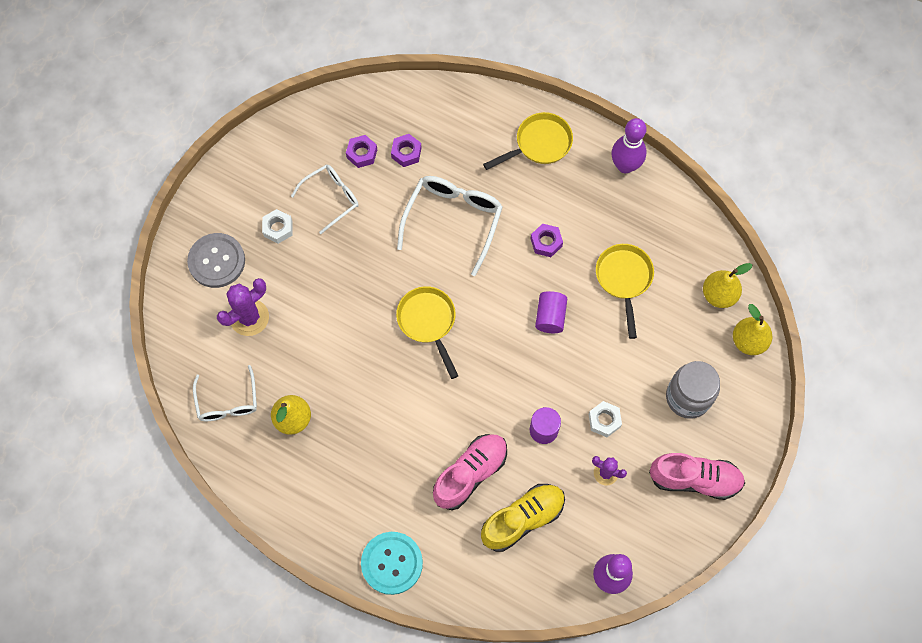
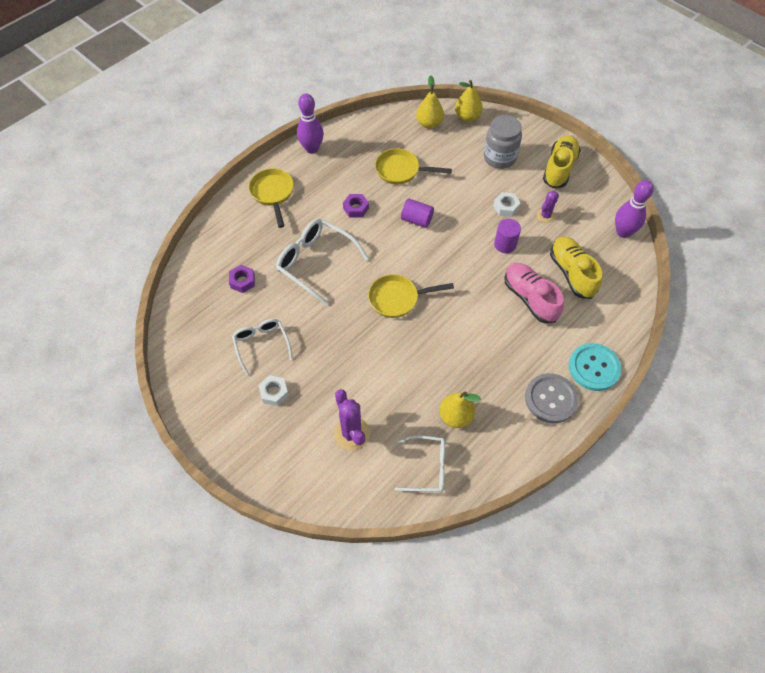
camera: 75 degrees left, 10 degrees down
(216, 261) = (287, 450): grey button -> grey button (551, 399)
(362, 154) = (229, 313): purple nut -> none
(694, 479) = (559, 168): pink shoe -> yellow shoe

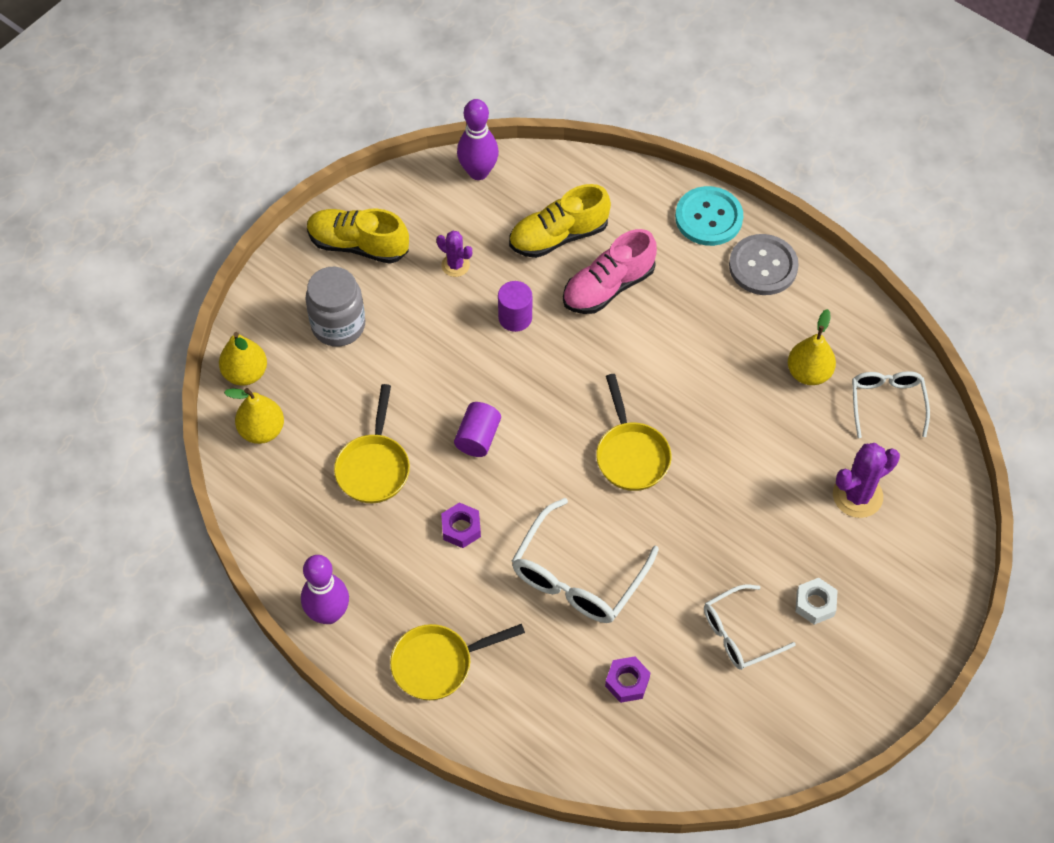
camera: 95 degrees left, 0 degrees up
(506, 207) = (442, 316): white nut -> none

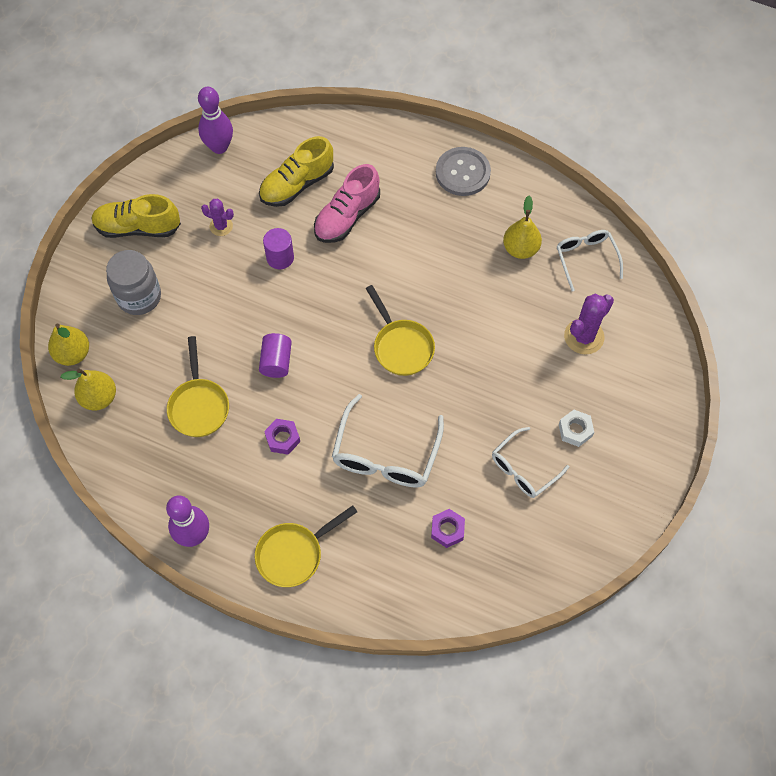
camera: 15 degrees left, 5 degrees up
(708, 218) = (410, 144): turquoise button -> none

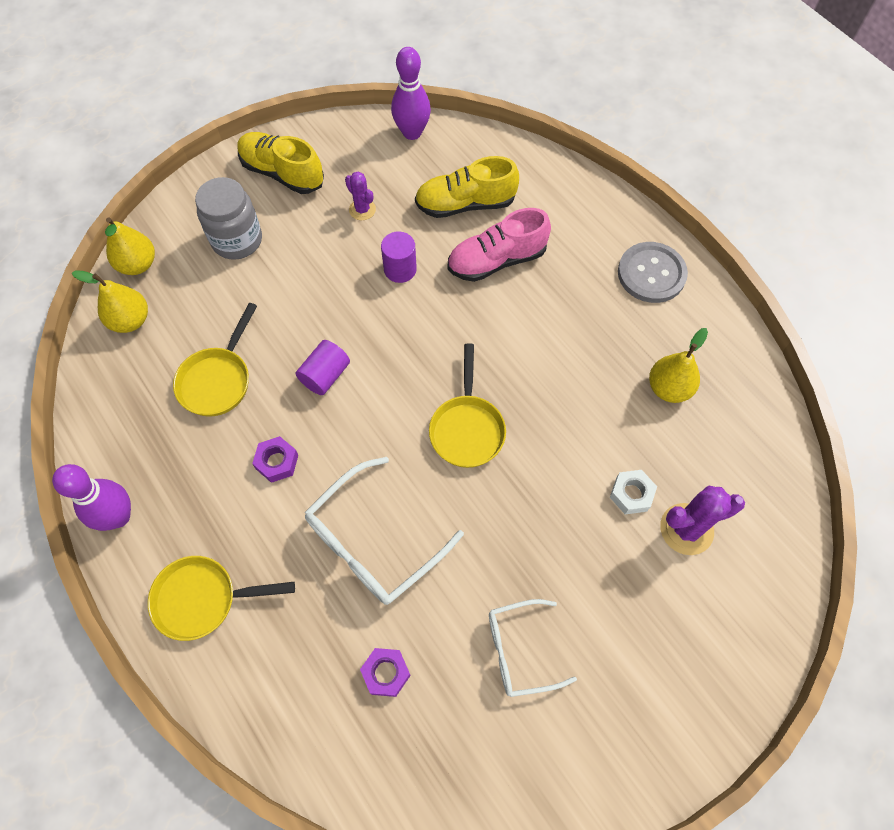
camera: 30 degrees right, 0 degrees up
(575, 430) = (610, 638): white nut -> white nut (631, 494)
(586, 258) = (741, 438): white glasses -> none

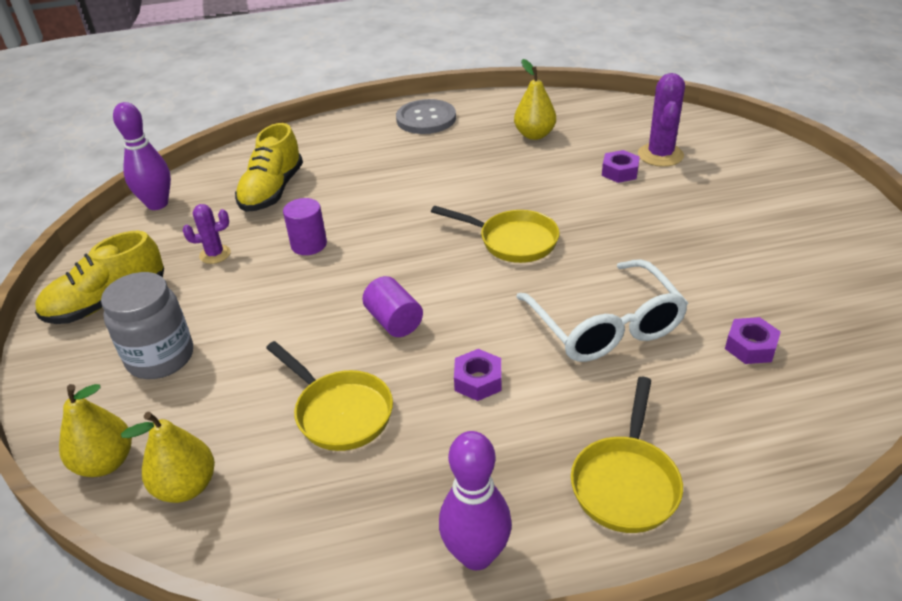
camera: 65 degrees left, 25 degrees down
(496, 260) = (349, 187): pink shoe -> none
(520, 650) = (744, 259): white glasses -> none
(631, 494) = (619, 172): white nut -> purple nut

